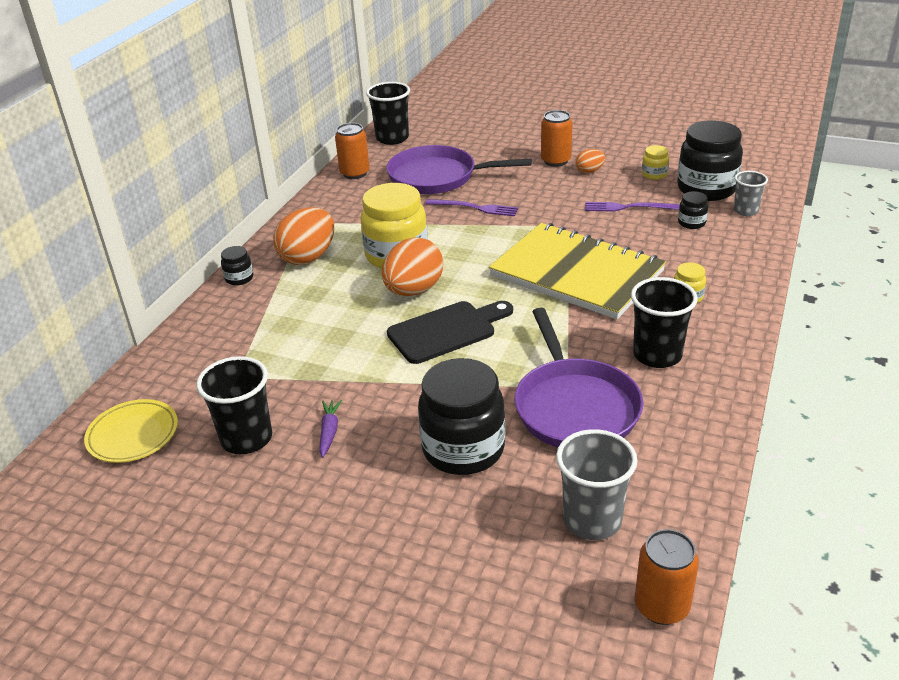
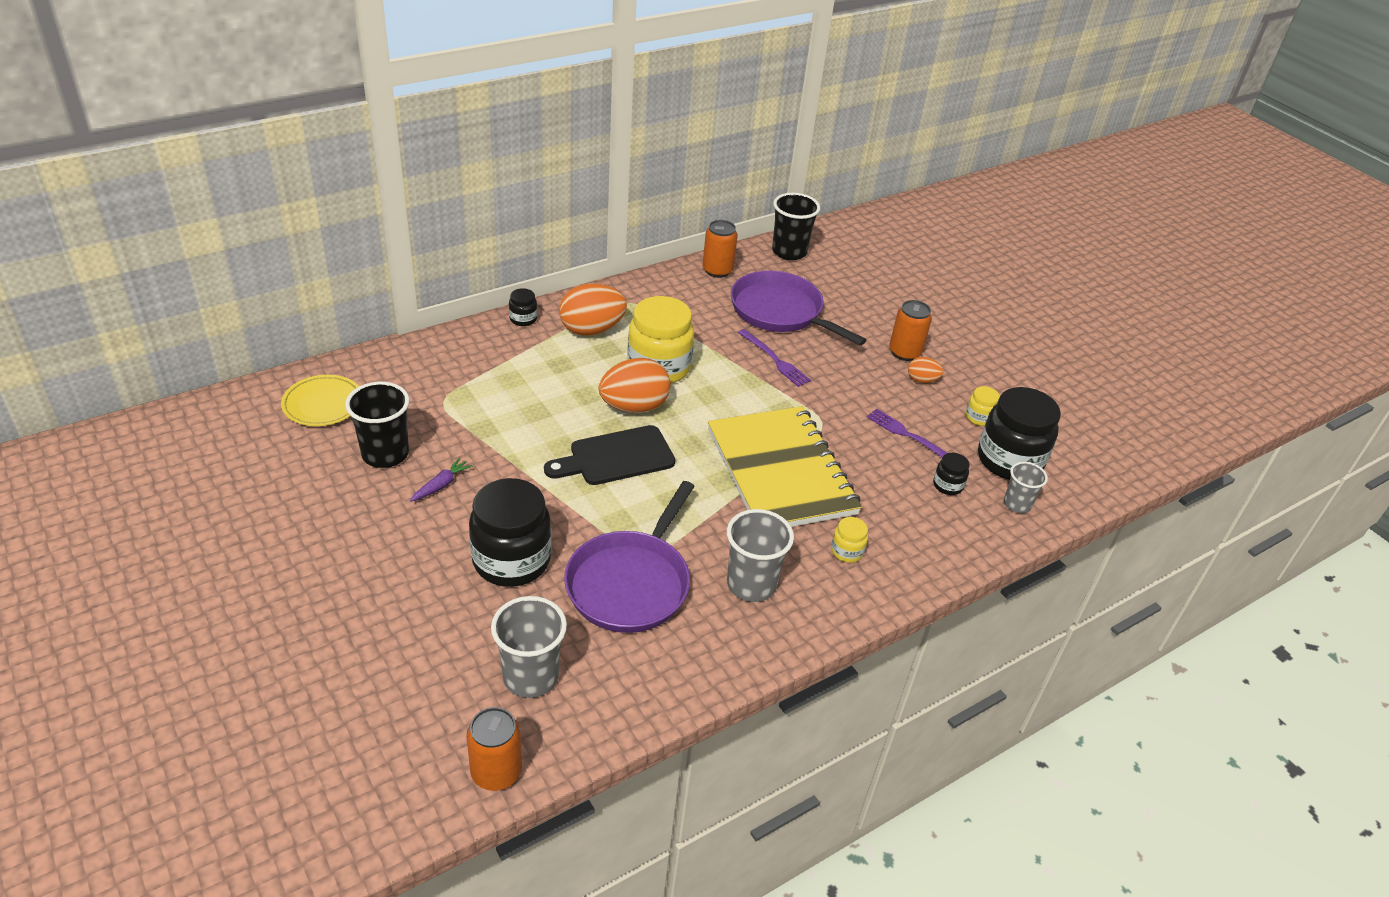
camera: 30 degrees right, 5 degrees up
(446, 331) = (616, 457): black cutting board -> black cutting board turned 150 degrees clockwise
(657, 355) = (751, 585): black cup -> grey cup

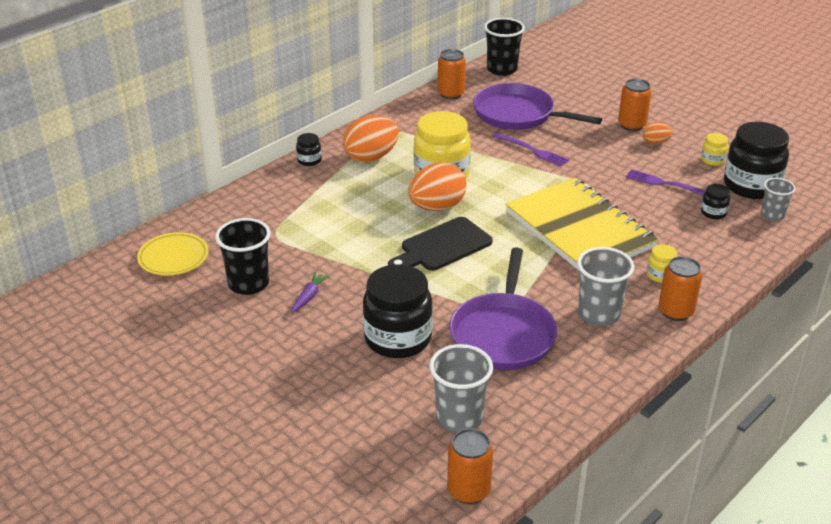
camera: 10 degrees left, 5 degrees down
(842, 603) = (676, 311): none -> orange can

